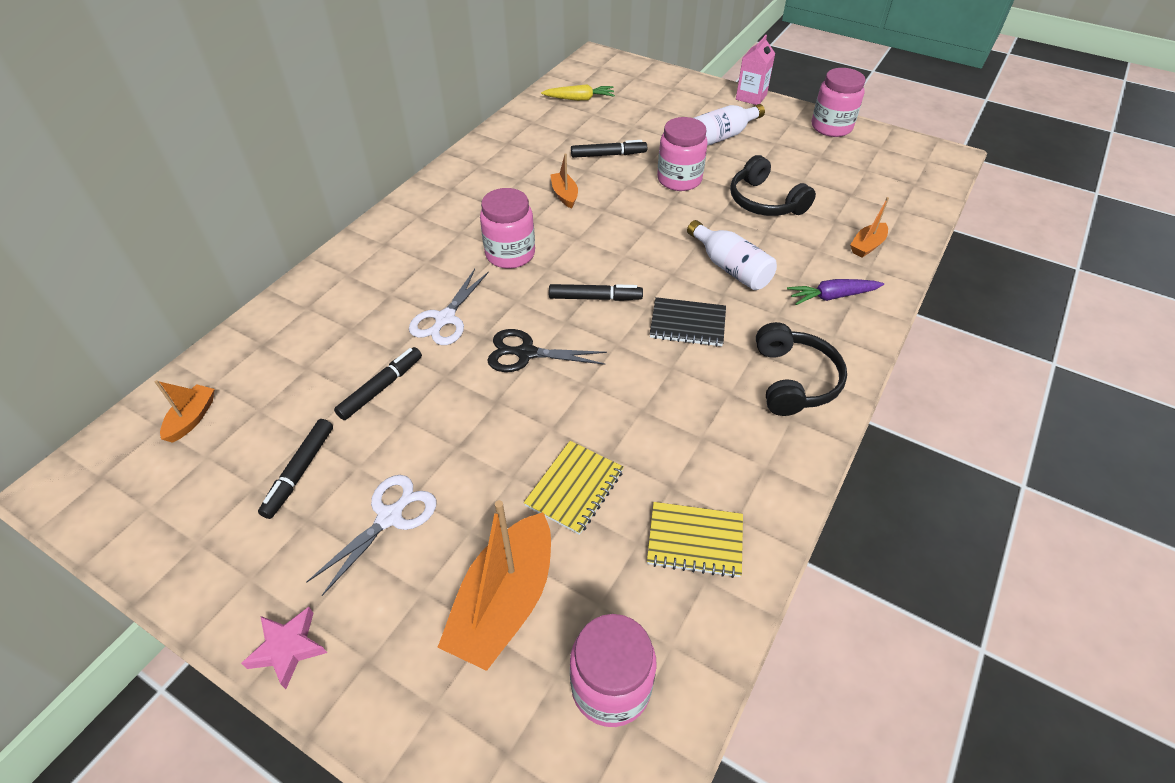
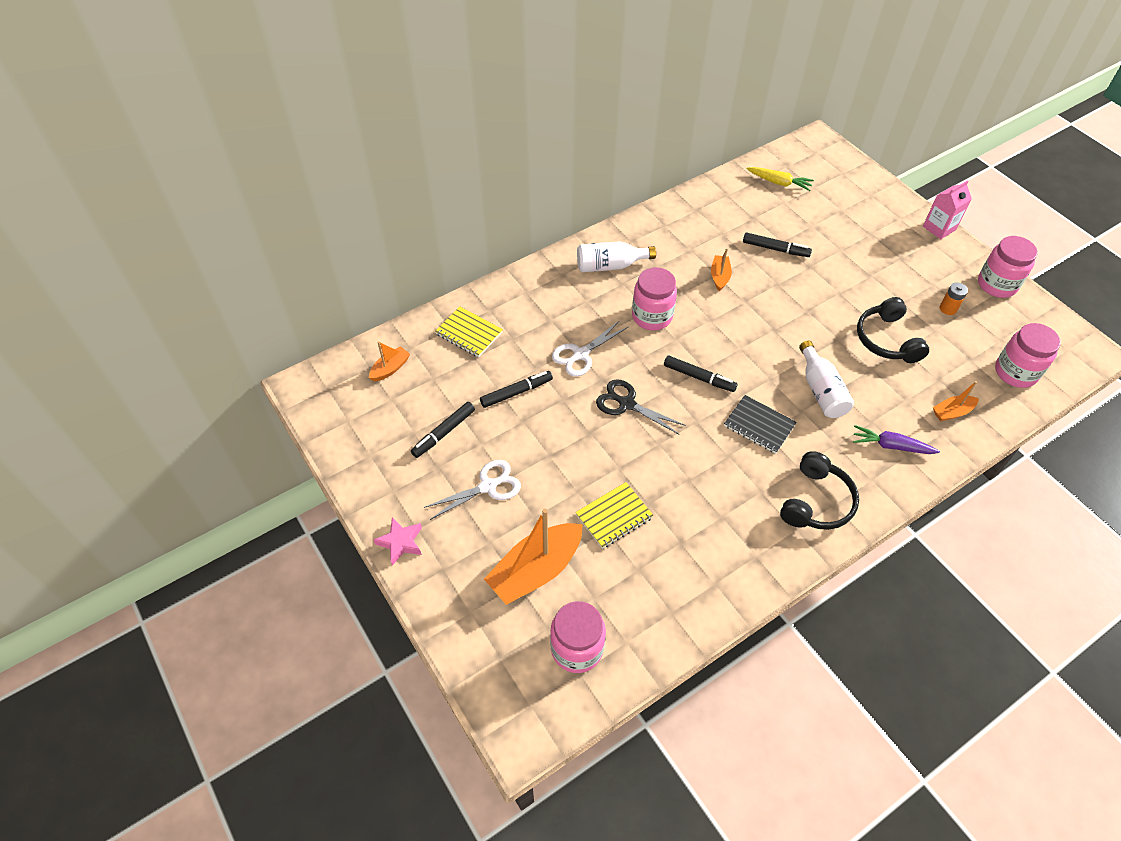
camera: 25 degrees right, 5 degrees up
(679, 179) = (824, 293): pink jar -> pink jar (1015, 372)
(695, 541) = (677, 585): yellow notebook -> yellow notebook (469, 333)
(722, 136) = (886, 262): white bottle -> white bottle (610, 265)
(802, 159) = (948, 309): none -> orange battery

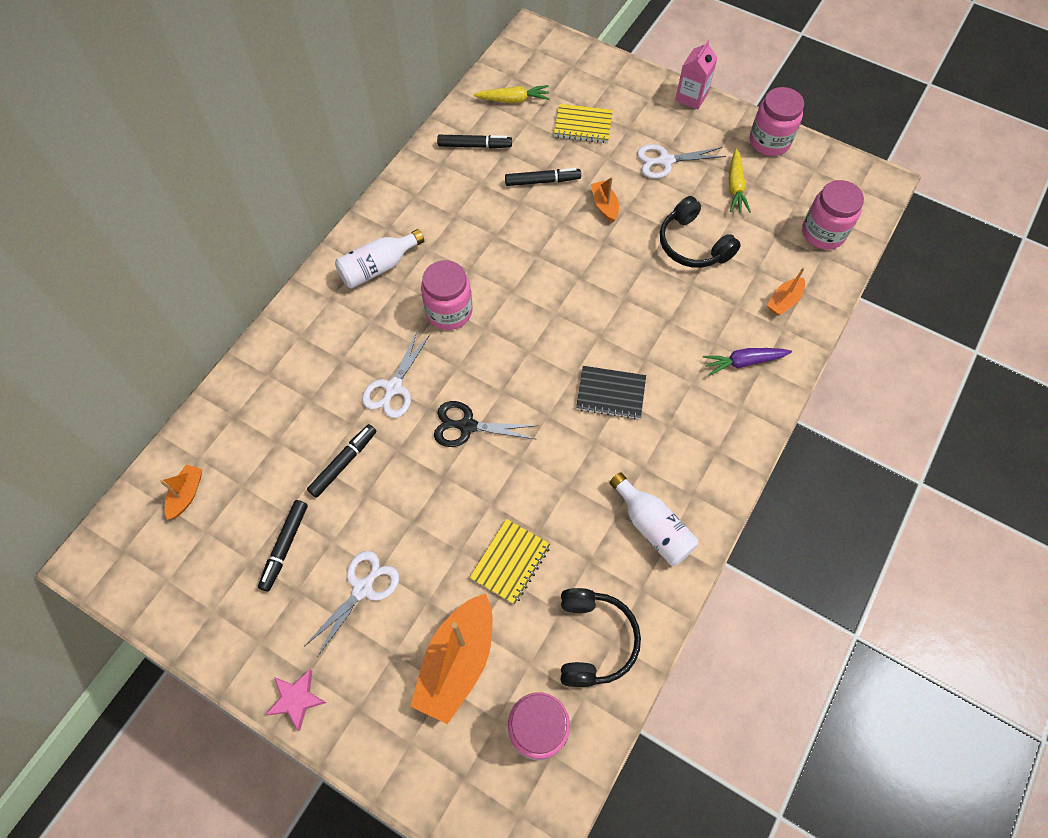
camera: 25 degrees left, 10 degrees up
(469, 333) = (258, 413): yellow notebook -> yellow notebook (583, 125)
(699, 377) = (528, 364): black marker -> black marker (474, 146)
(719, 276) = (499, 236): orange boat -> orange boat (604, 205)
(816, 501) = (699, 455): black headphones -> black headphones (594, 640)
(821, 390) = (654, 328): white bottle -> white bottle (653, 527)
(892, 269) = (665, 161): none -> white scissors
(948, 309) = (735, 186): orange battery -> yellow carrot

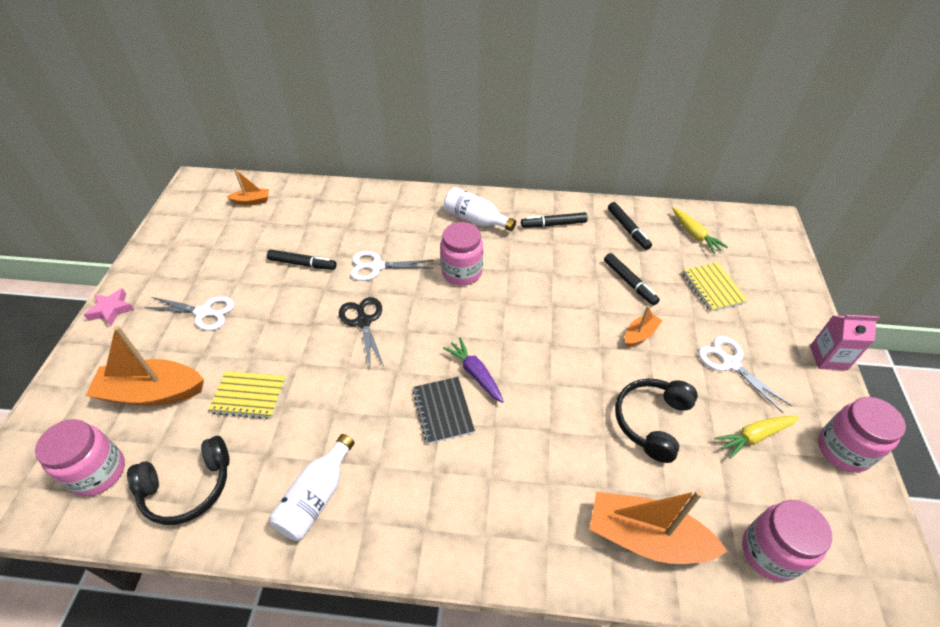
camera: 65 degrees right, 15 degrees down
(285, 546) = (226, 259): black marker -> black marker (553, 224)
(744, 362) = (542, 520): purple carrot -> purple carrot (475, 374)
(784, 301) = (645, 537): orange boat -> orange boat, size x2.00

